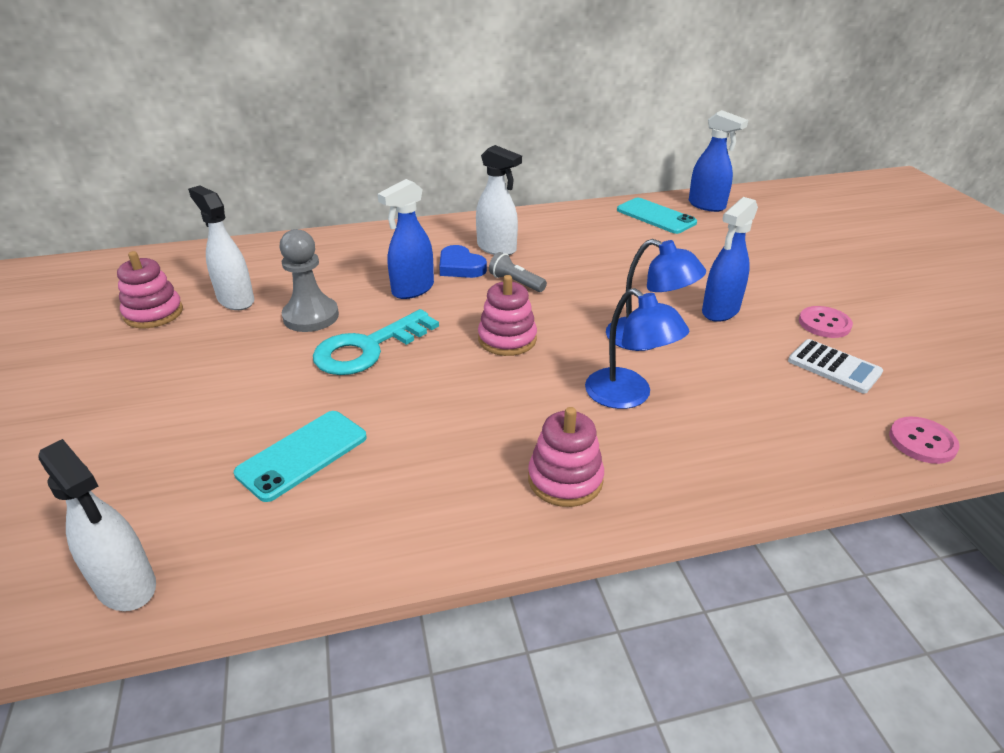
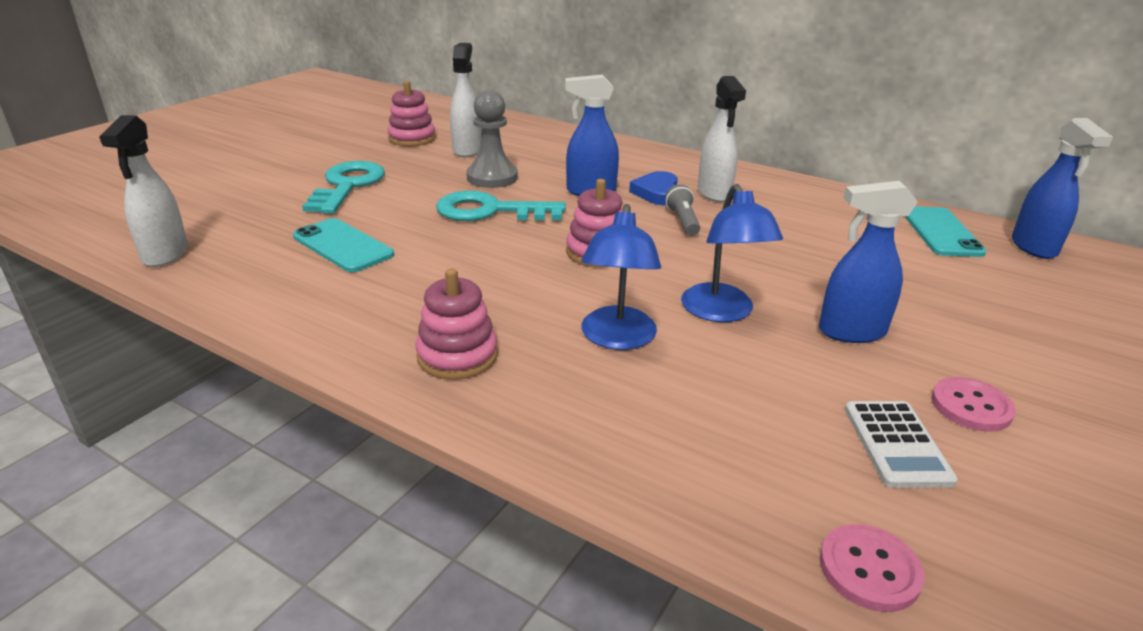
camera: 45 degrees right, 5 degrees down
(184, 396) = (347, 186): none -> turquoise key
(302, 455) = (343, 246): turquoise phone -> turquoise phone turned 45 degrees clockwise

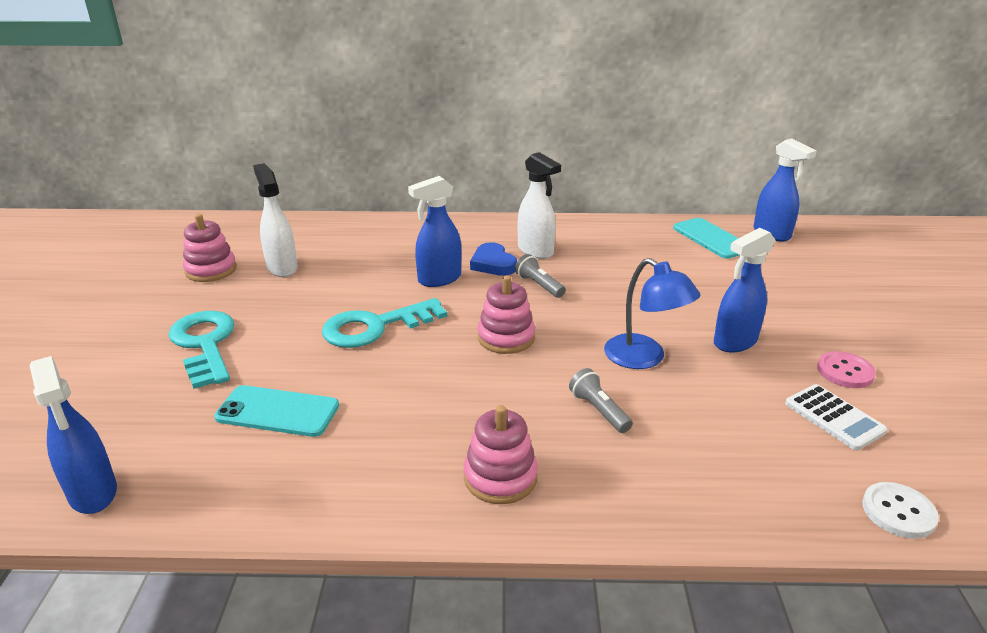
camera: 30 degrees left, 0 degrees up
(165, 254) = (93, 493): white spray bottle -> blue spray bottle
(492, 177) = (338, 291): grey pawn -> none
(617, 338) = (598, 410): blue lamp -> grey flashlight
(869, 569) = (898, 512): pink button -> white button

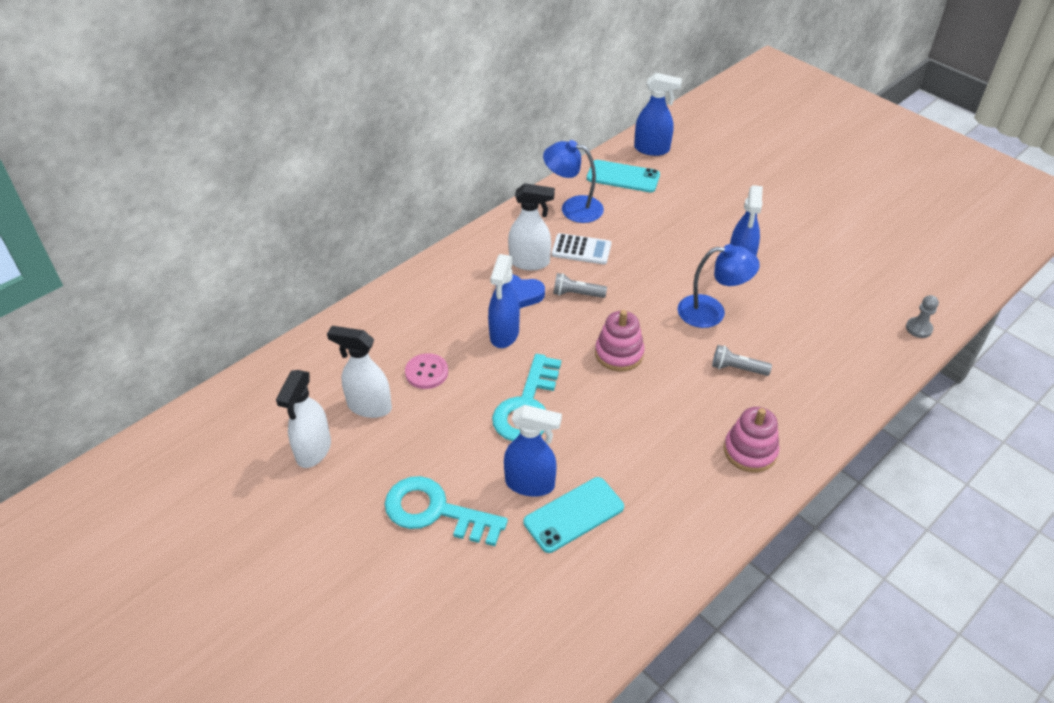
camera: 45 degrees left, 15 degrees up
(93, 493) = (563, 655): blue spray bottle -> blue spray bottle (530, 484)
(211, 270) = (313, 450): pink stacking toy -> white spray bottle
(630, 237) = (573, 208): none -> blue lamp
(834, 417) = (839, 287): white calculator -> white calculator (581, 249)
(845, 371) = (811, 250): pink button -> pink button (426, 372)
(898, 512) = (918, 328): white button -> grey pawn

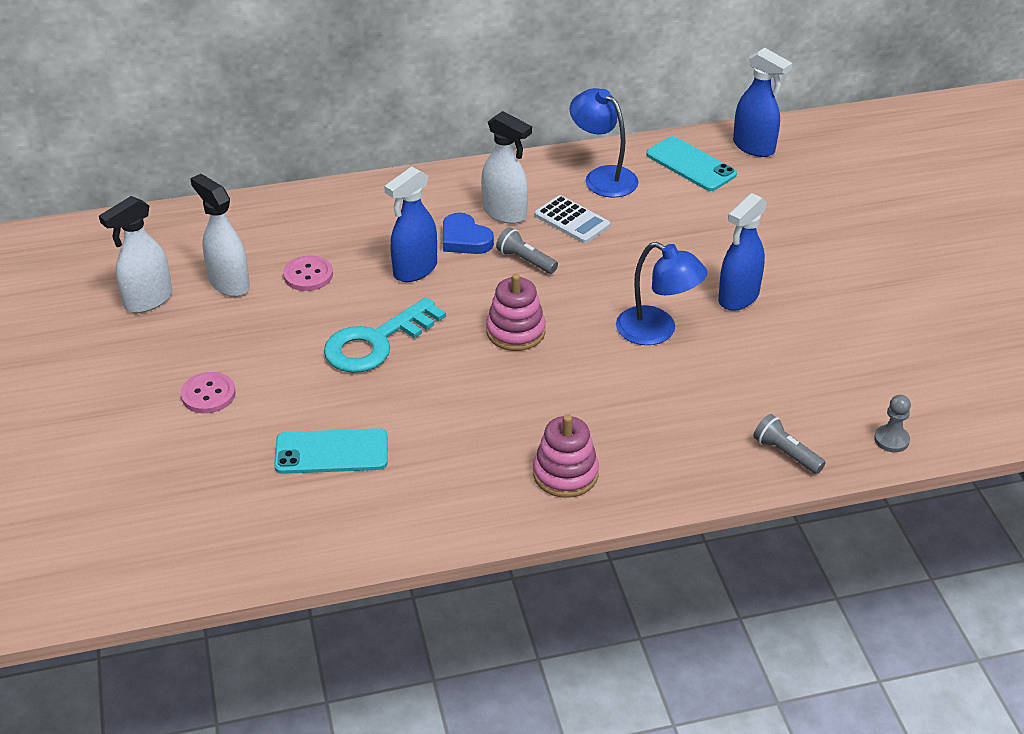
camera: 30 degrees right, 5 degrees down
(435, 511) = (208, 394): turquoise key -> pink button
(530, 484) = (315, 409): blue spray bottle -> none
(737, 368) = (630, 394): grey flashlight -> grey flashlight (786, 453)

